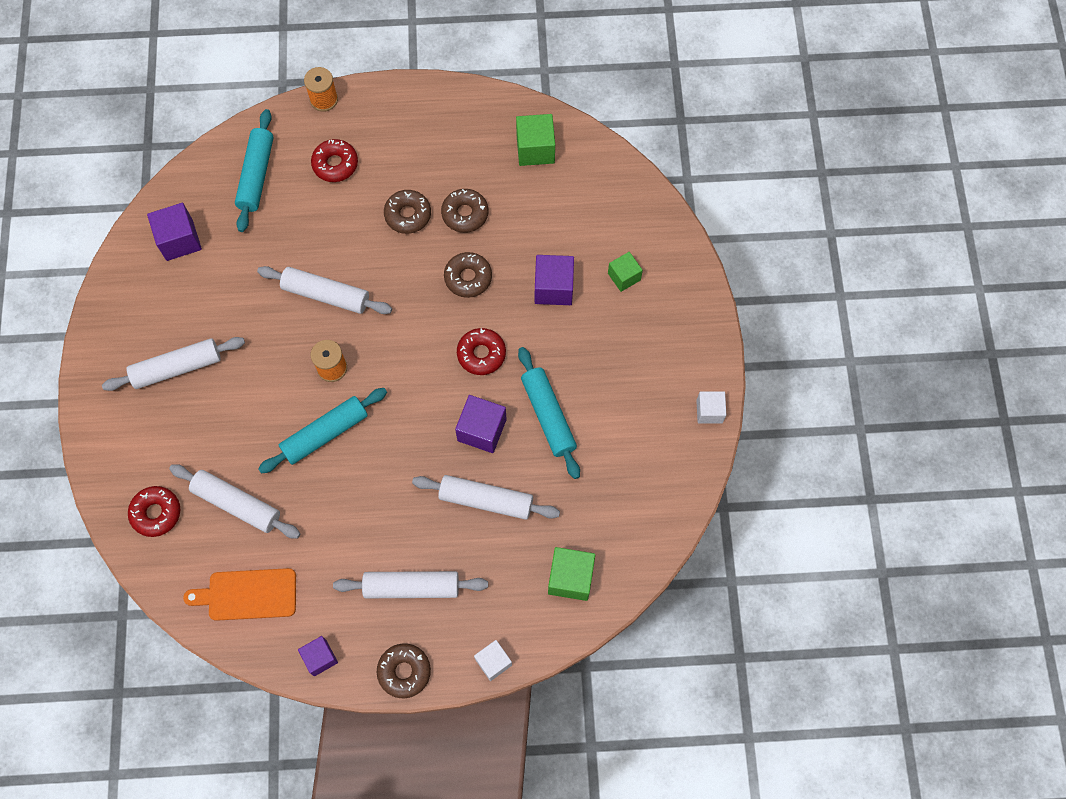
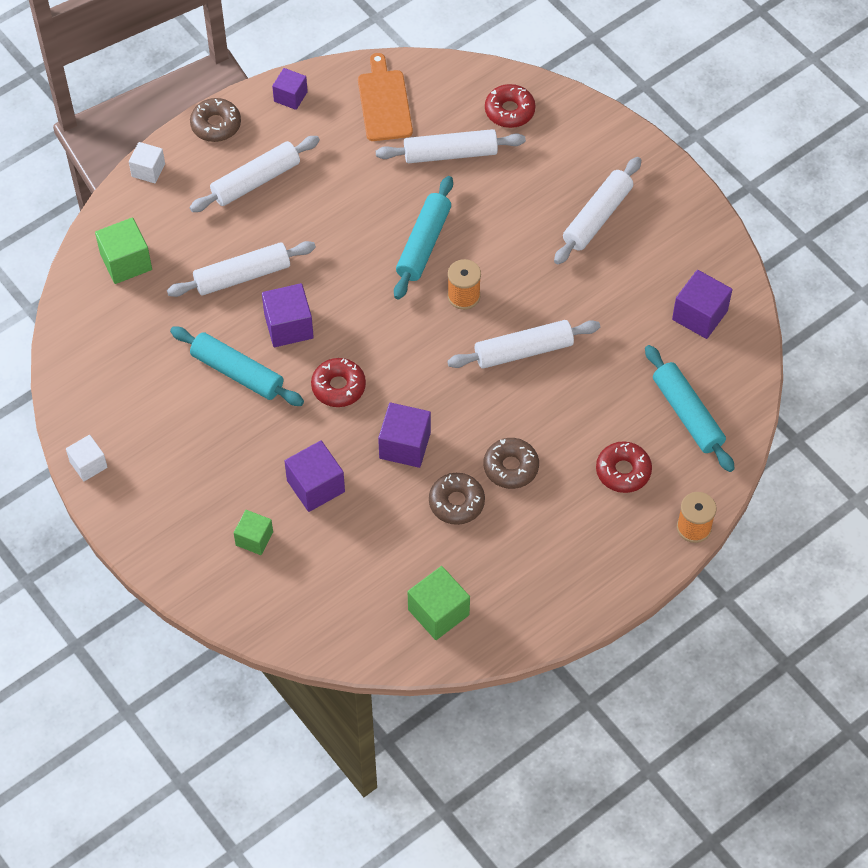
camera: 145 degrees right, 10 degrees down
(248, 594) = (384, 102): orange cutting board -> orange cutting board turned 60 degrees counterclockwise
(468, 278) = (405, 445): brown donut -> purple cube

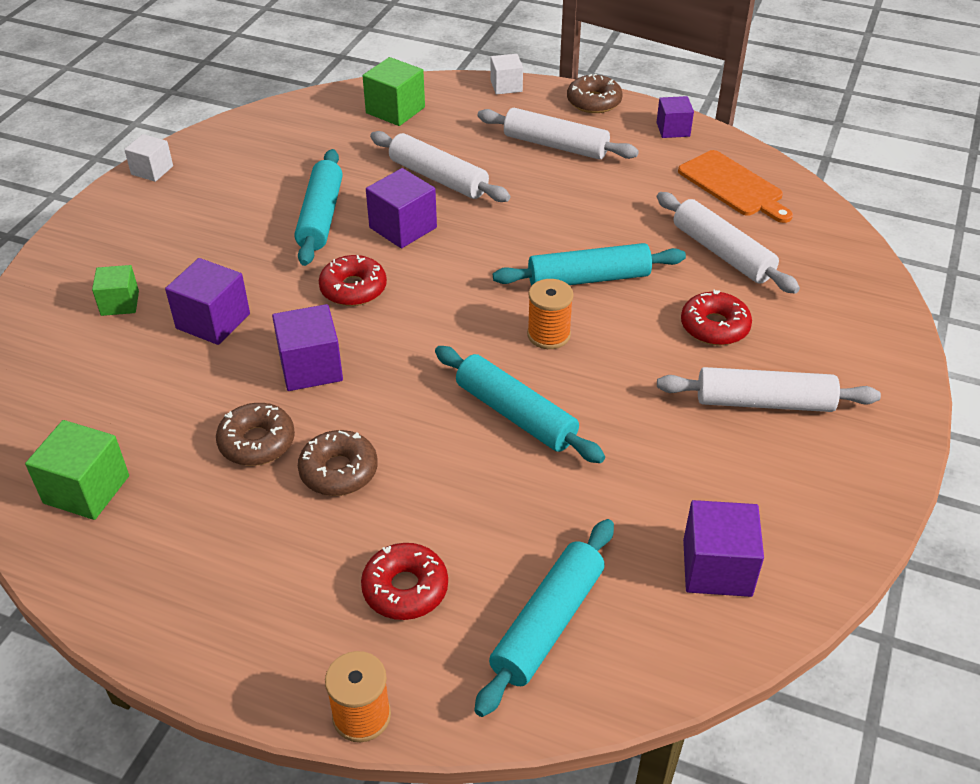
camera: 60 degrees right, 15 degrees down
(384, 102) = (733, 186): orange cutting board -> orange cutting board turned 90 degrees clockwise
(509, 111) = (825, 273): red donut -> red donut (714, 327)
(523, 351) = (515, 414): white rolling pin -> turquoise rolling pin

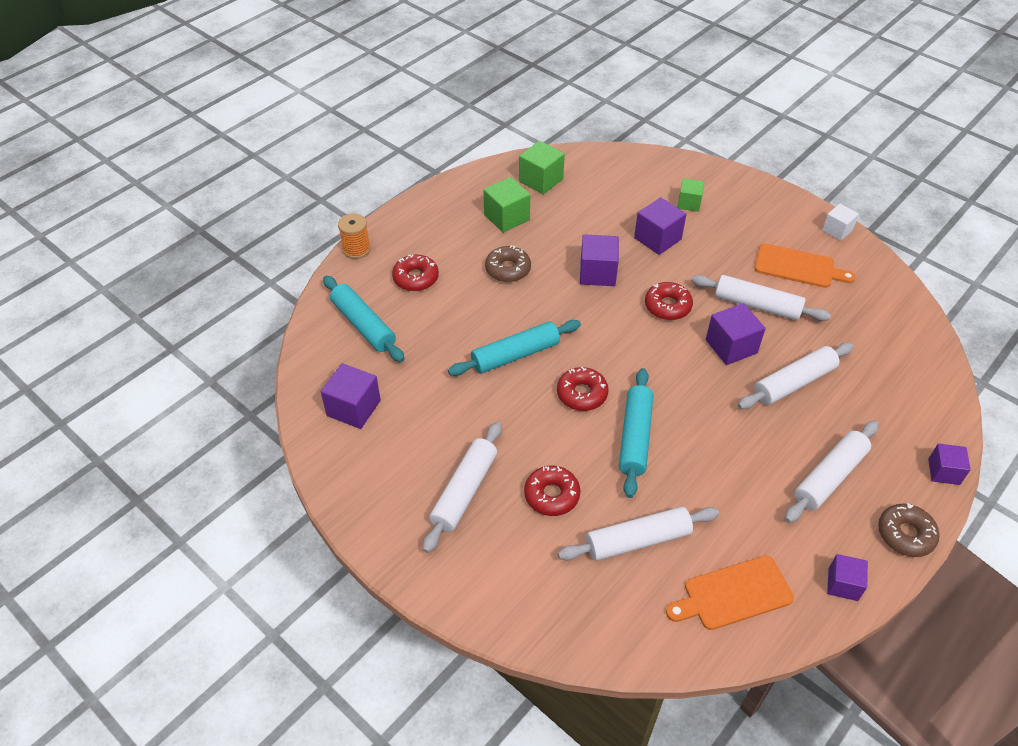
camera: 110 degrees right, 5 degrees up
(235, 193) = (798, 267): none -> orange cutting board
(257, 442) = (545, 242): brown donut -> none
(321, 217) = (757, 305): turquoise rolling pin -> white rolling pin
(395, 110) = (906, 380): green cube -> green cube (506, 217)
(506, 86) = (943, 472): white cube -> purple cube
(548, 335) = (582, 394): orange spool -> red donut

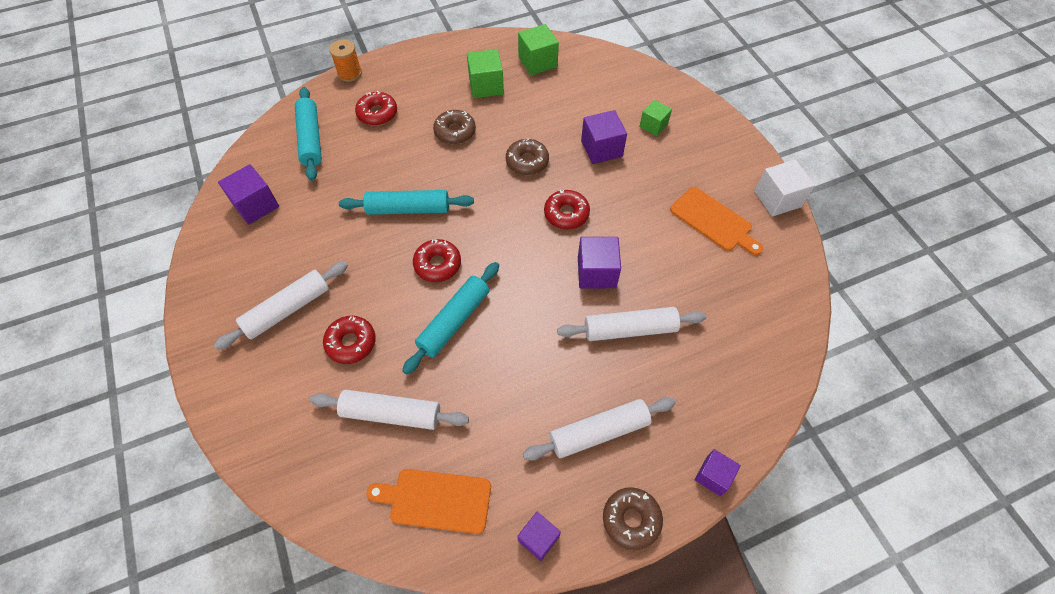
camera: 25 degrees right, 10 degrees up
(597, 273) = (527, 161): purple cube -> brown donut
(757, 305) = (648, 243): white rolling pin -> none
(837, 230) = (777, 199): white cube -> white cube, size x1.52

